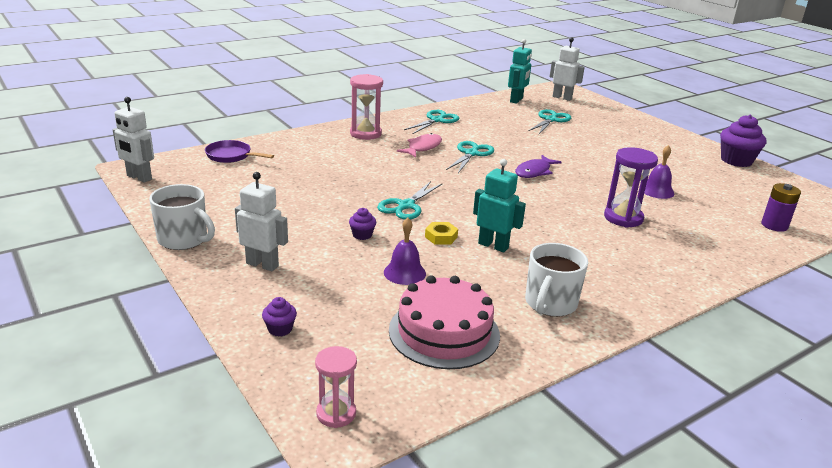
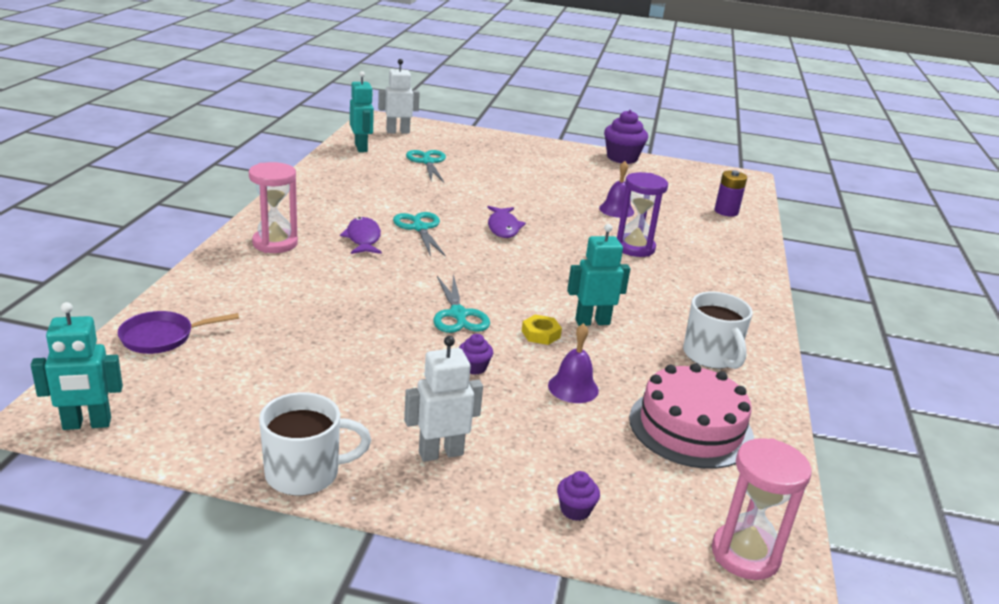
camera: 45 degrees left, 0 degrees up
(139, 178) = (87, 424): white robot -> turquoise robot
(336, 413) = (745, 554): pink hourglass -> pink hourglass, size x1.52
(423, 147) = (363, 238): pink fish -> purple fish
(436, 120) = (322, 199): turquoise scissors -> none

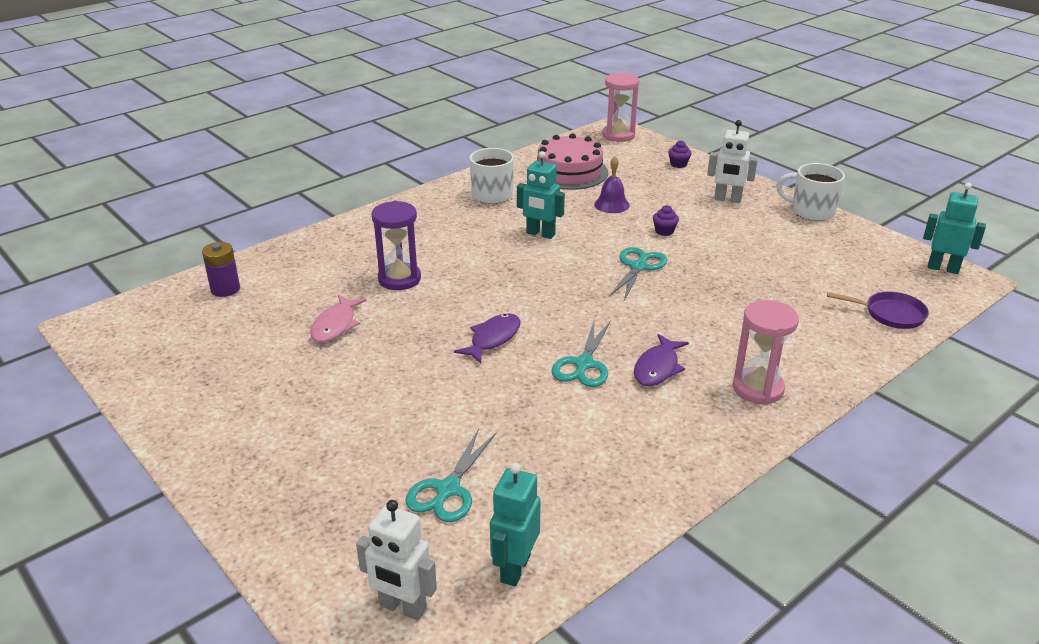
camera: 140 degrees left, 5 degrees up
(541, 334) = (591, 237): yellow nut -> none
(616, 210) = (335, 325): purple bell -> pink fish
(622, 158) = (161, 409): purple cupcake -> none

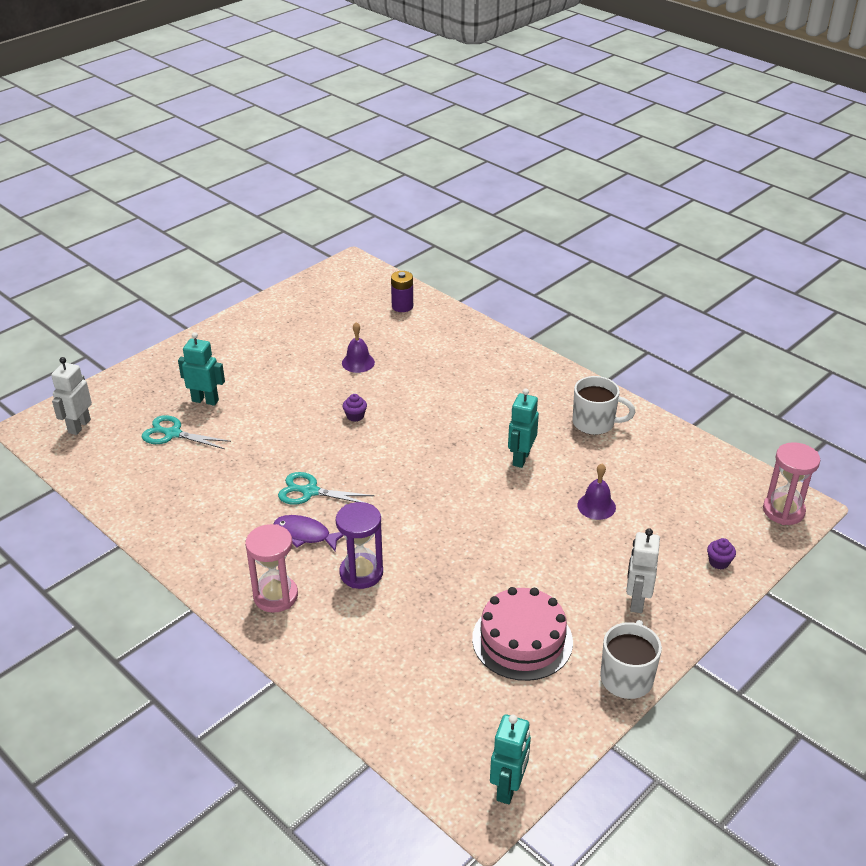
camera: 85 degrees right, 5 degrees up
(335, 325) = (358, 362): pink fish -> purple bell
(399, 279) = (427, 384): purple hourglass -> purple hourglass (361, 573)
(493, 339) = (344, 441): purple fish -> none
(515, 568) = (99, 467): turquoise robot -> turquoise robot (205, 400)
(569, 172) = (665, 473): pink cake -> pink cake (522, 640)
(638, 267) = (469, 525): turquoise scissors -> none
(664, 231) = (546, 545): purple cupcake -> purple cupcake (355, 416)
(890, 314) = (401, 715): purple pan -> none

